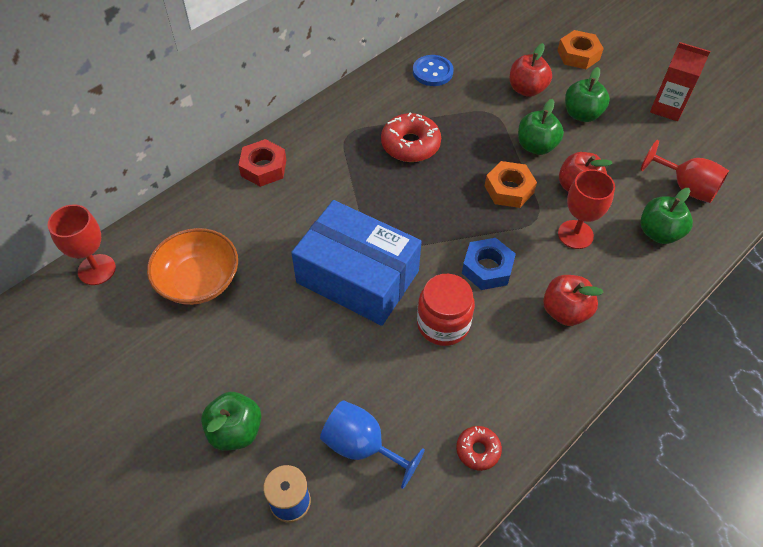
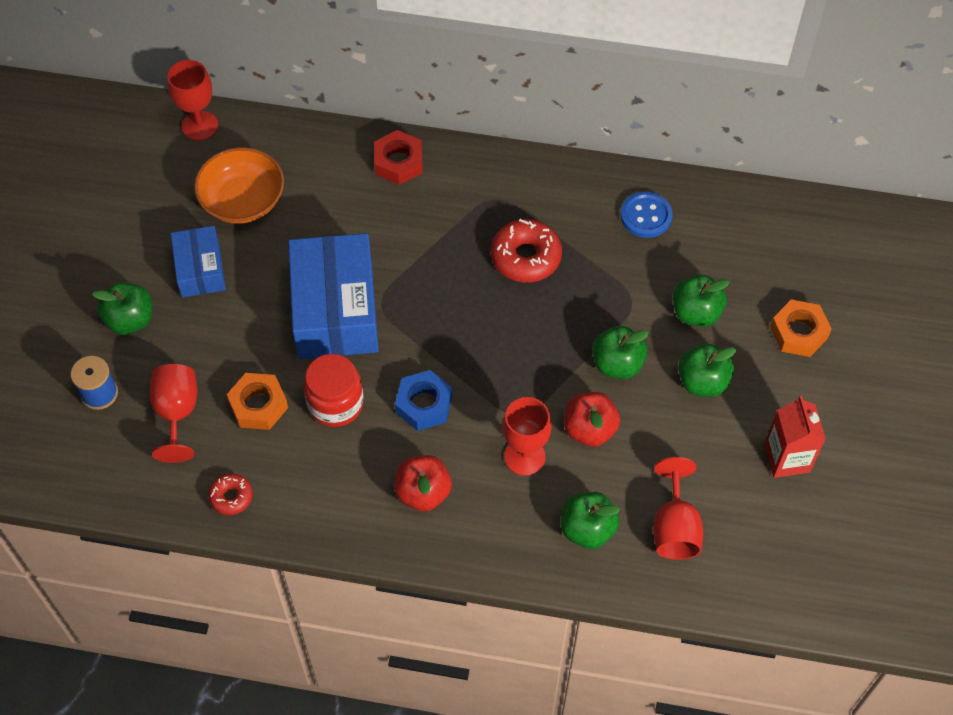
camera: 55 degrees right, 5 degrees up
(235, 347) = (200, 269): none -> blue box
(362, 446) = (177, 413): blue goblet -> red goblet
(509, 189) = (537, 371): orange nut -> orange nut (258, 405)
(526, 89) = (696, 313): red apple -> green apple

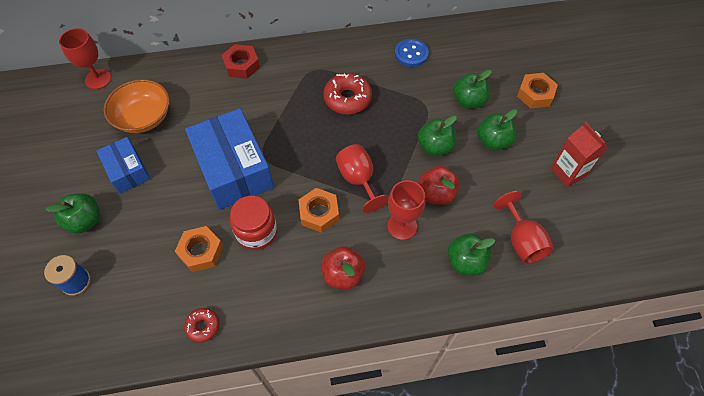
camera: 20 degrees left, 0 degrees up
(177, 413) = (141, 277): red goblet -> red goblet (358, 180)
(424, 404) = (319, 213): blue nut -> orange nut

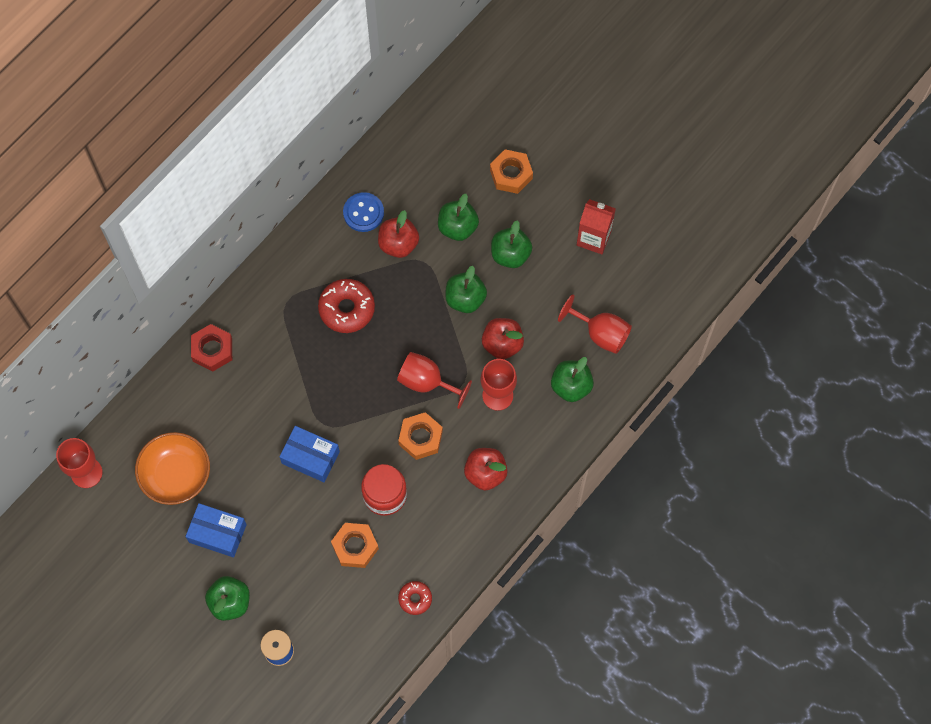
camera: 40 degrees left, 10 degrees up
(233, 169) = (310, 457): blue box -> blue box, size x0.56
(418, 85) = (398, 244): none -> red apple

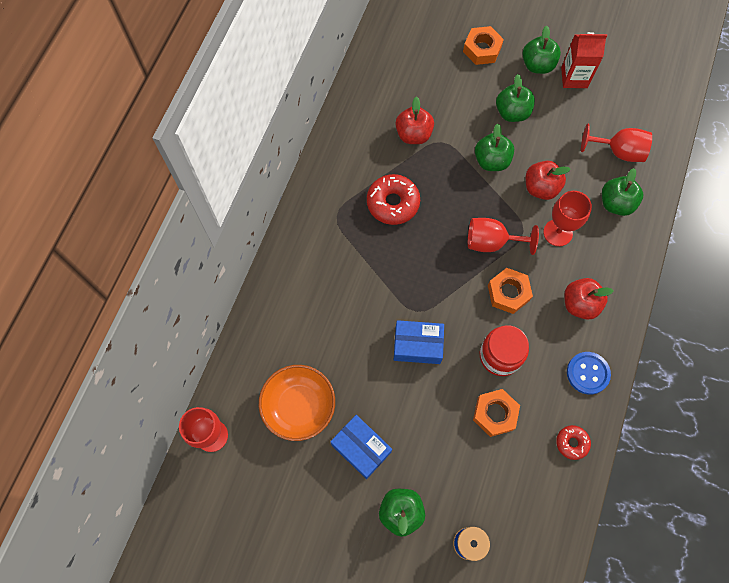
camera: 20 degrees left, 0 degrees up
(212, 350) = (287, 279): red nut -> none
(217, 533) = (361, 448): blue box -> blue box turned 45 degrees clockwise
(363, 213) = (372, 119): blue button -> blue button (587, 373)
(457, 227) = (457, 105): green apple -> green apple (537, 65)

